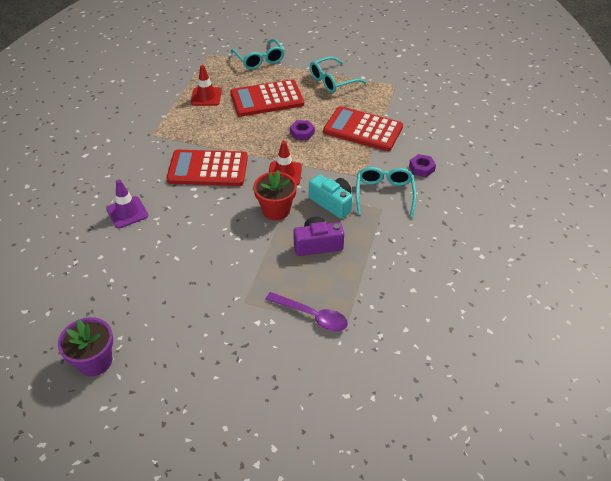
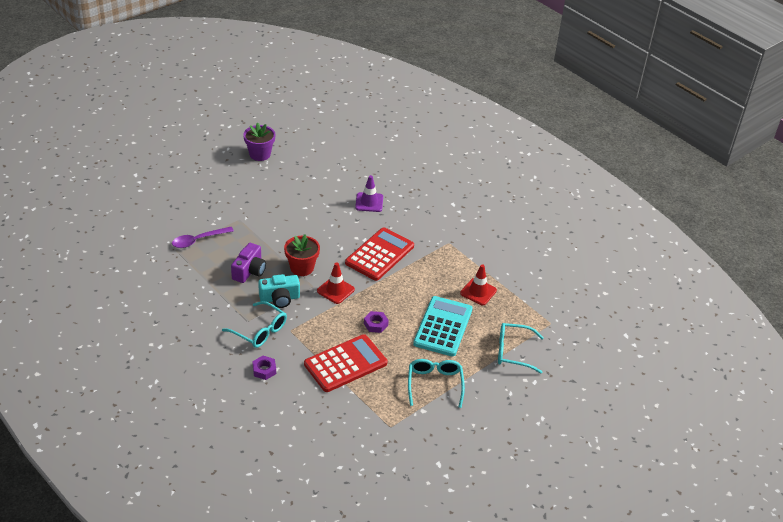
camera: 120 degrees right, 5 degrees down
(267, 99) = (443, 326): red calculator -> turquoise calculator

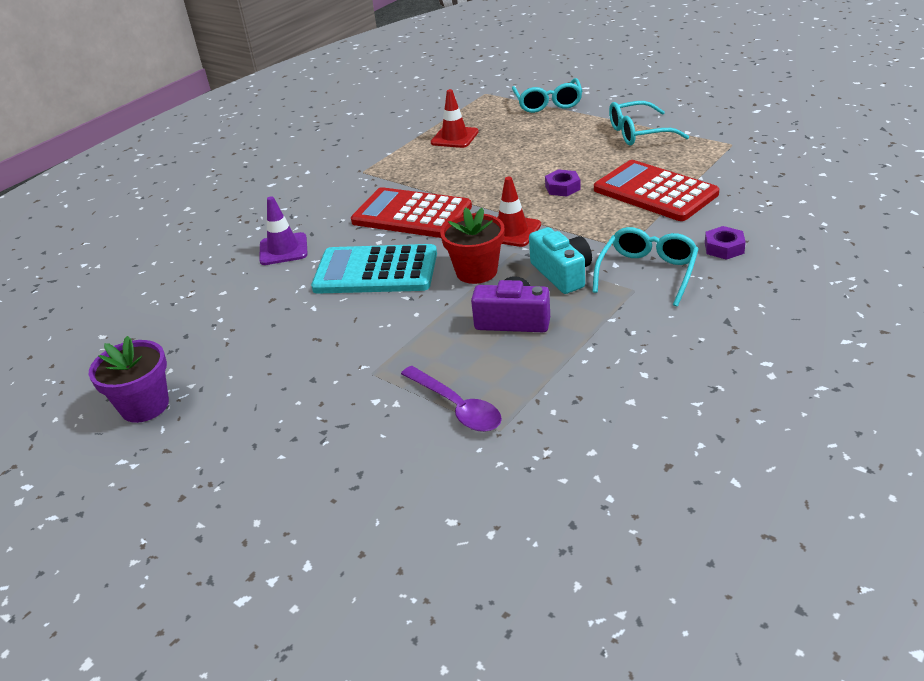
camera: 95 degrees left, 5 degrees down
(443, 326) = (534, 146): turquoise calculator -> turquoise calculator (376, 271)

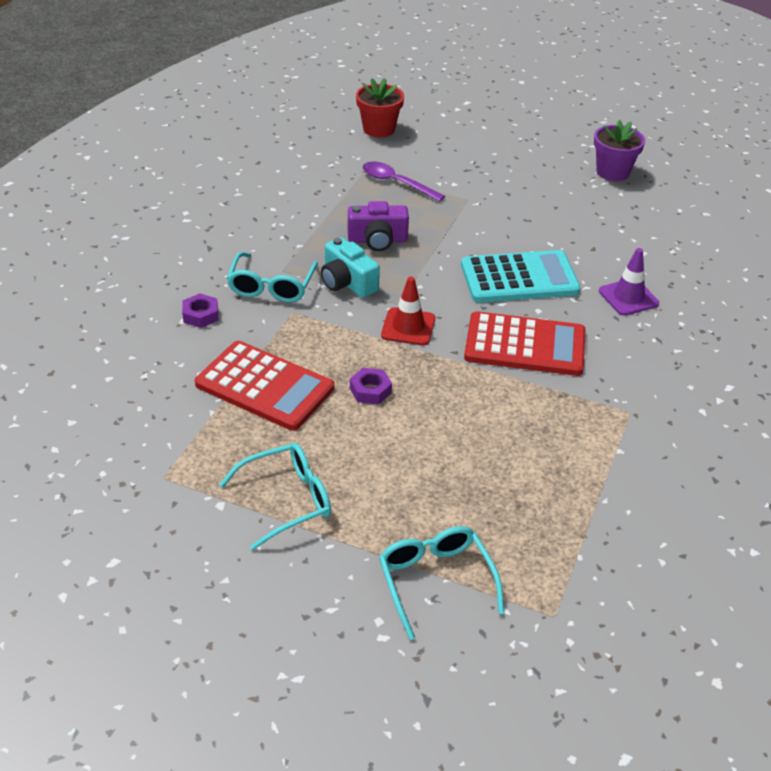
camera: 160 degrees right, 5 degrees up
(454, 137) = (545, 486): red traffic cone -> none
(476, 271) = (425, 281): red flower pot -> red flower pot (379, 129)

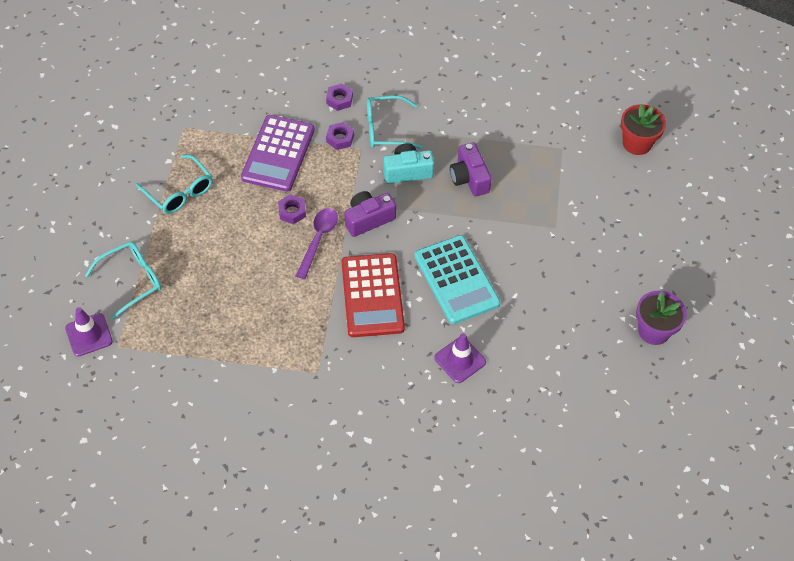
camera: 75 degrees right, 15 degrees up
(265, 386) = (278, 154): red calculator -> purple calculator
(267, 326) = (340, 138): none -> purple nut
(347, 282) = (407, 171): turquoise camera -> turquoise camera turned 45 degrees clockwise
(396, 182) = (557, 173): purple spoon -> purple spoon (318, 239)
(408, 327) = (368, 219): red traffic cone -> purple camera
(525, 651) = (89, 335): none -> purple traffic cone

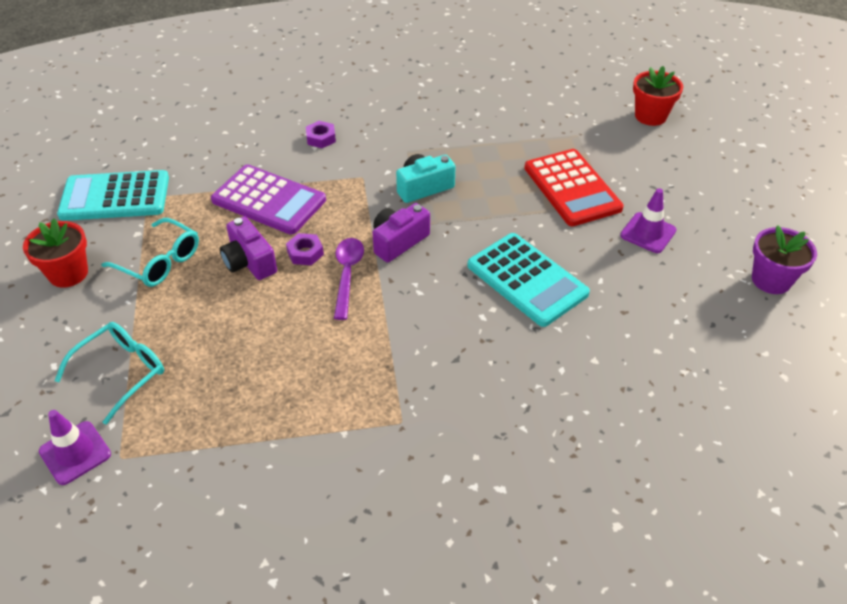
camera: 15 degrees left, 10 degrees down
(110, 185) = (68, 273): none -> red flower pot
(159, 121) = (115, 197): none -> turquoise calculator
(278, 154) = (269, 200): purple calculator -> purple calculator turned 60 degrees counterclockwise
(340, 138) = (335, 172): purple nut -> none
(372, 295) = (436, 318): red calculator -> red calculator (572, 188)
(385, 129) = (383, 154): turquoise glasses -> none
(460, 360) = (572, 363): purple traffic cone -> purple traffic cone (648, 233)
(469, 178) = (494, 180): purple camera -> purple camera (249, 262)

